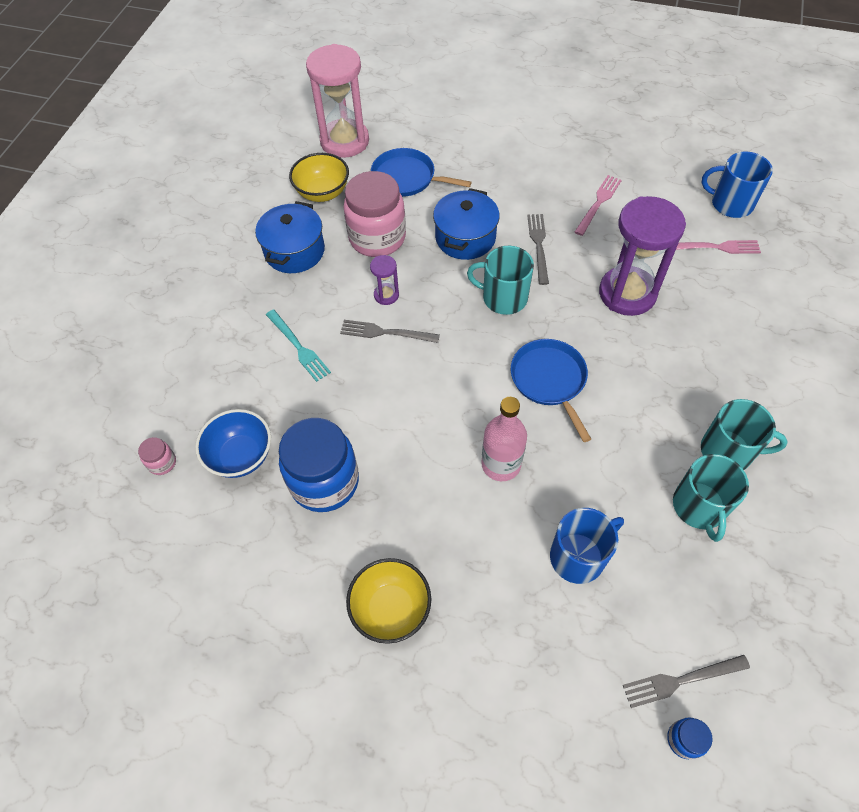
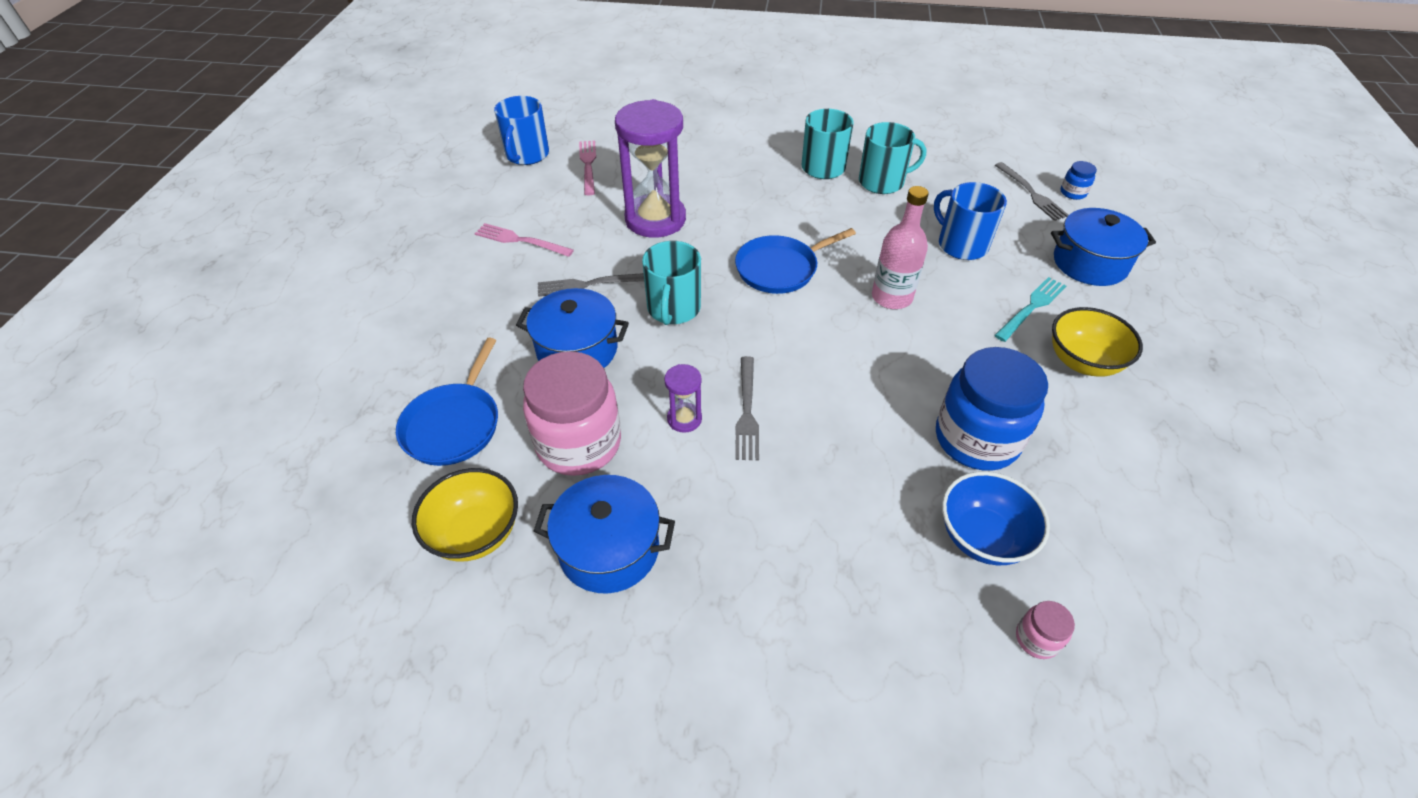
camera: 100 degrees left, 10 degrees down
(298, 347) = (792, 505): turquoise fork -> turquoise fork (1031, 307)
(344, 141) = (348, 523): pink hourglass -> none
(537, 690) = (1089, 263): none -> blue pot

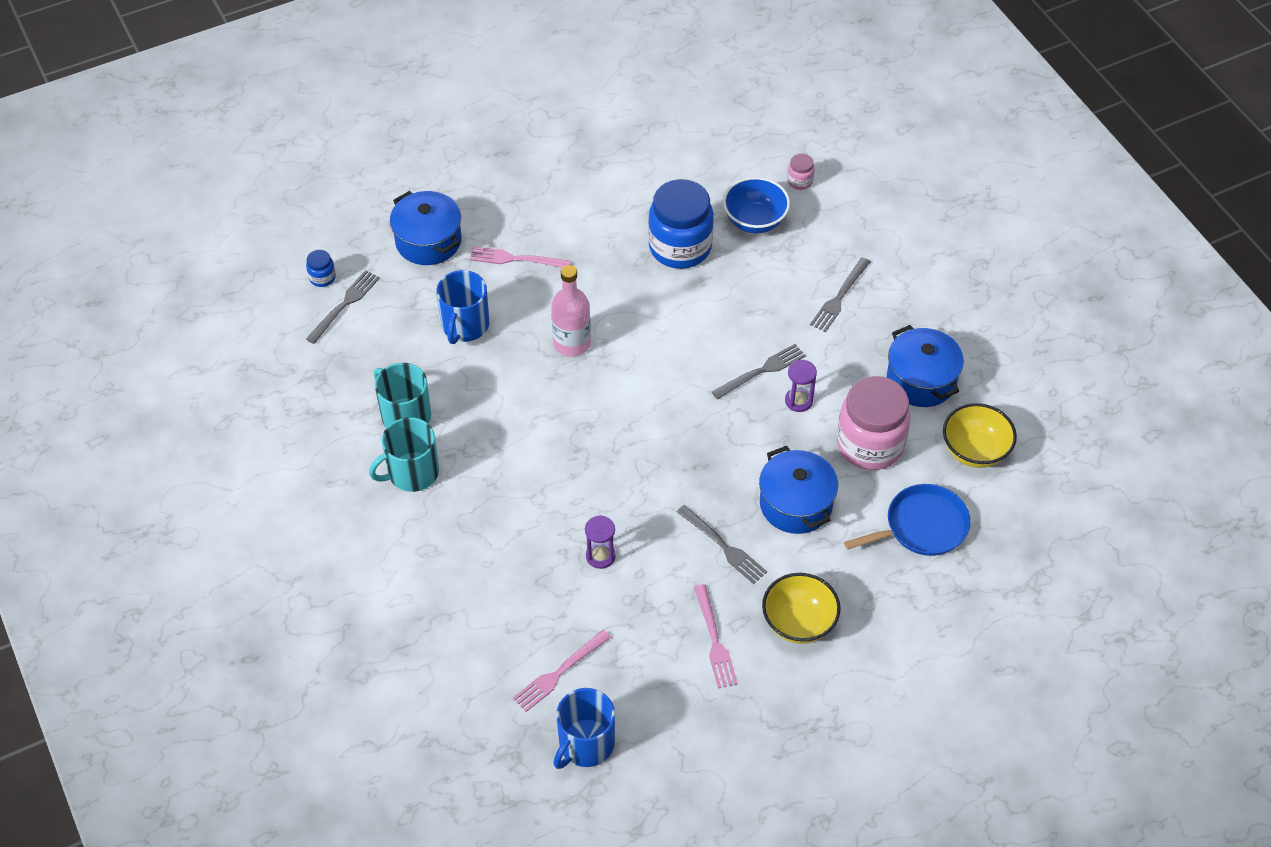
camera: 125 degrees left, 5 degrees up
(527, 155) = (585, 744): blue mug -> blue mug turned 150 degrees clockwise
(655, 219) = (600, 556): purple hourglass -> purple hourglass, size x0.44
(673, 309) = (701, 471): turquoise mug -> none
(780, 268) = (594, 429): blue pan -> none
(795, 548) = (839, 297): none -> grey fork
(1031, 307) = (515, 259): turquoise fork -> pink fork
(1082, 362) = (557, 216): yellow bowl -> yellow bowl (798, 623)

